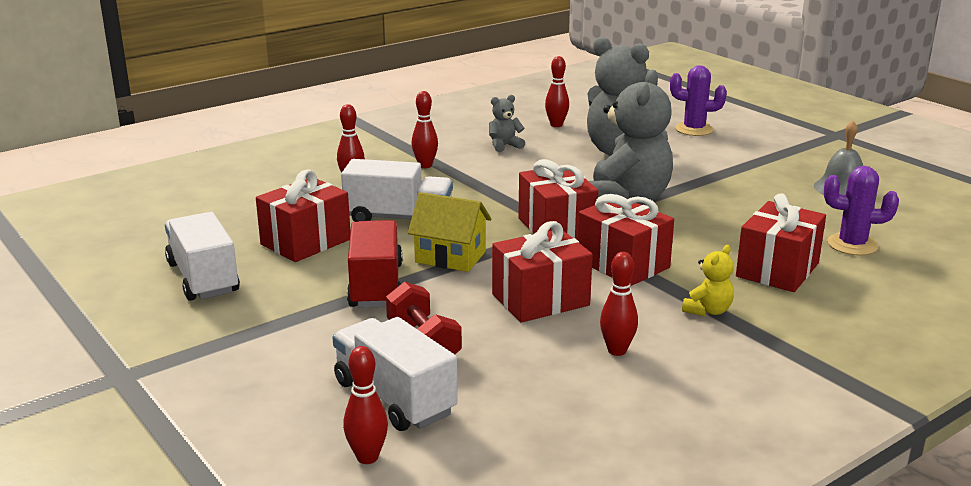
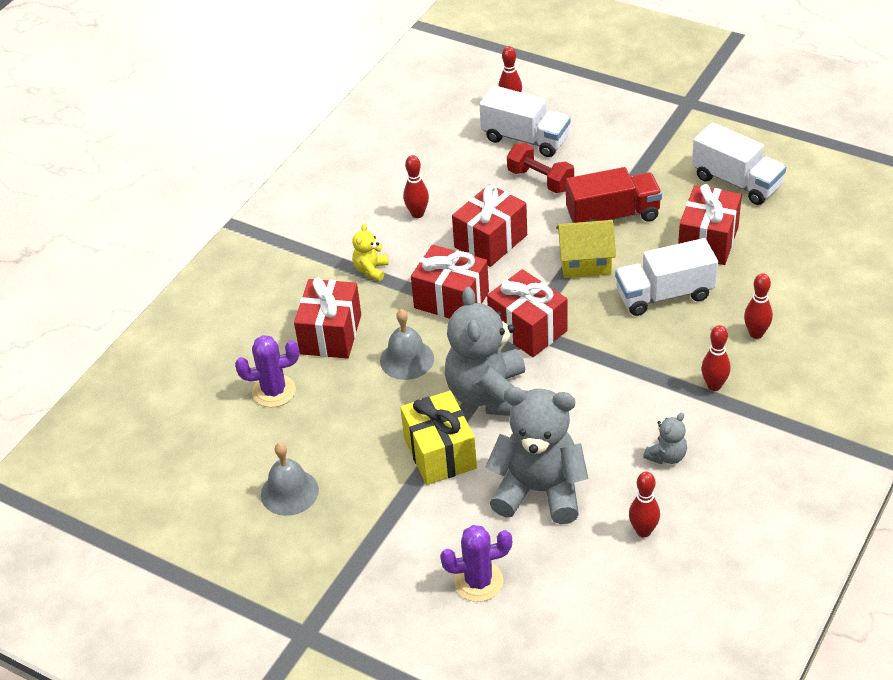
camera: 160 degrees right, 20 degrees up
(376, 286) = (613, 215): red truck -> red truck turned 75 degrees counterclockwise
(693, 181) = (440, 453): none -> yellow gift
(697, 235) = (407, 359): none -> grey bell

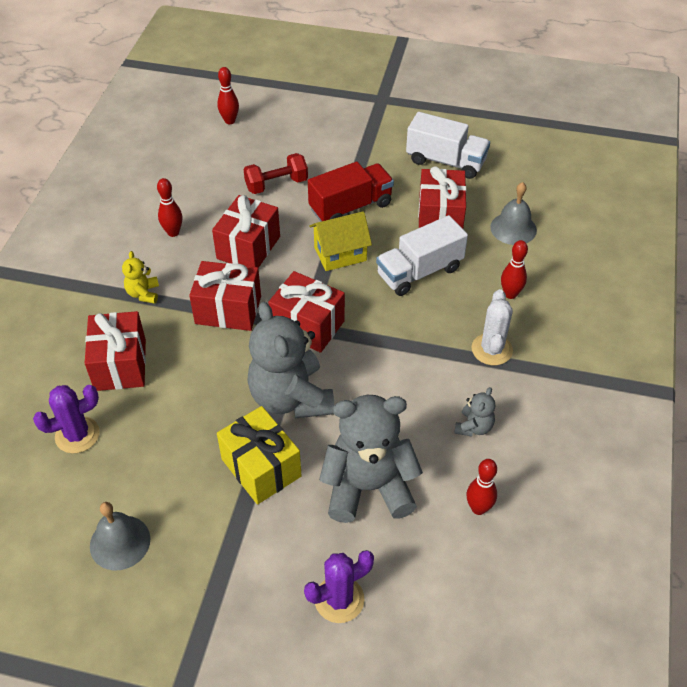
camera: 20 degrees left, 5 degrees up
(407, 359) = (202, 376): grey bell -> grey bell (513, 228)
(525, 139) = (252, 149): white truck -> none
(540, 180) = (276, 184): red dumbbell -> red dumbbell turned 45 degrees counterclockwise
(714, 385) = (491, 349): red bowling pin -> white cactus

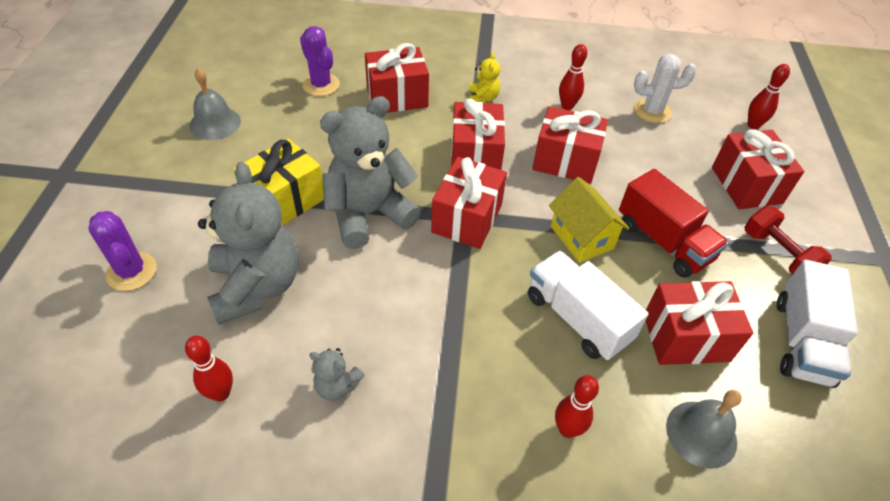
camera: 80 degrees right, 0 degrees up
(143, 293) = (482, 98): yellow teddy bear -> yellow teddy bear turned 105 degrees clockwise
(276, 184) = (670, 173): red dumbbell -> red dumbbell (777, 254)
(298, 145) = (746, 185): none -> red gift
(491, 349) = (462, 405): white cactus -> white cactus (652, 111)

